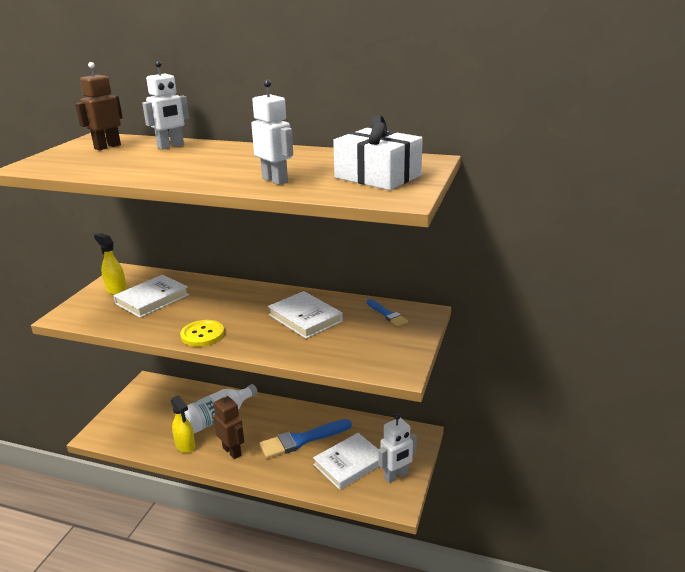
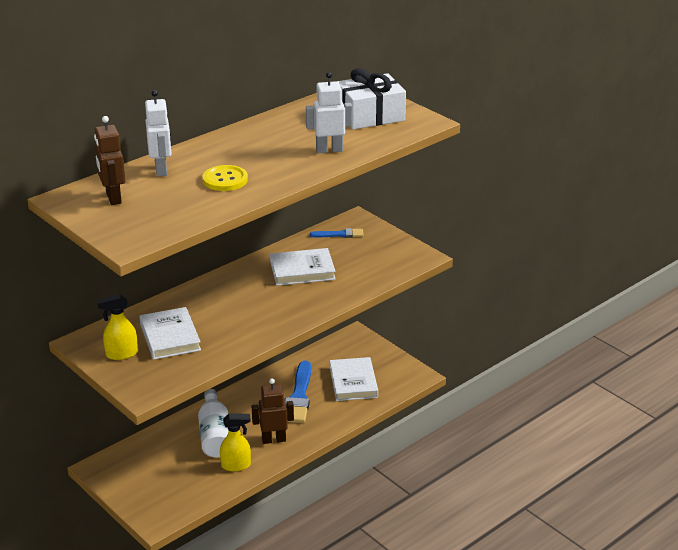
camera: 60 degrees left, 5 degrees up
(202, 334) = (272, 324): yellow button -> yellow button (225, 180)
(396, 476) = (389, 365): white robot -> none

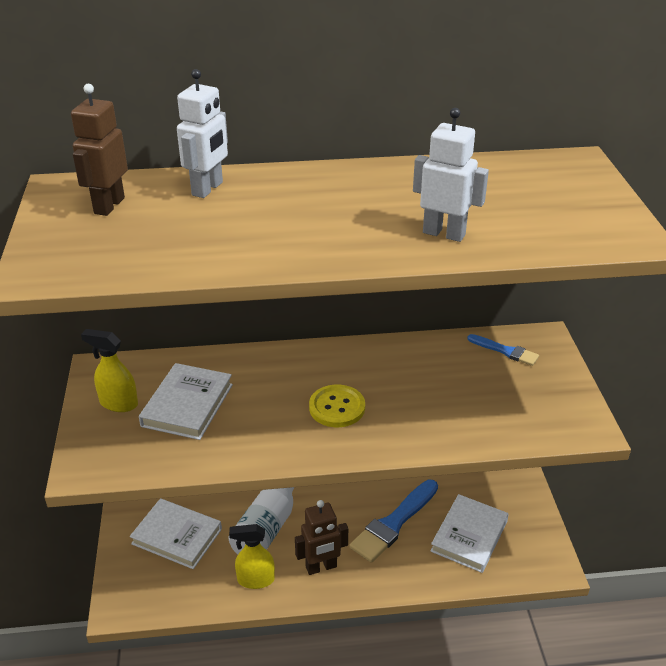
camera: 35 degrees right, 5 degrees up
(225, 180) = (261, 228): yellow button -> yellow button (337, 407)
(236, 465) = (255, 580): yellow spray bottle -> yellow spray bottle turned 150 degrees clockwise
(273, 439) = (321, 567): brown robot -> brown robot turned 135 degrees clockwise
(302, 270) = (416, 382): white book -> white book (177, 536)
(370, 116) = (556, 203): white gift -> none

